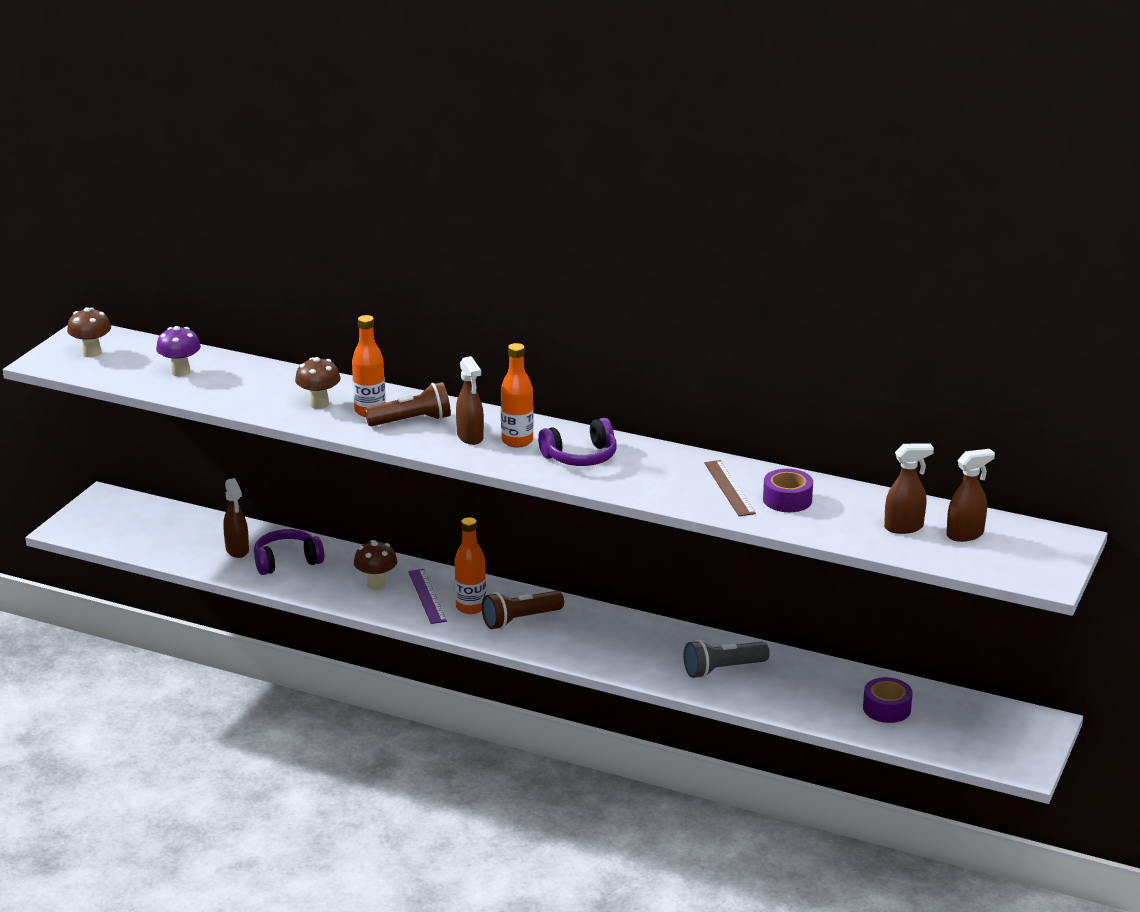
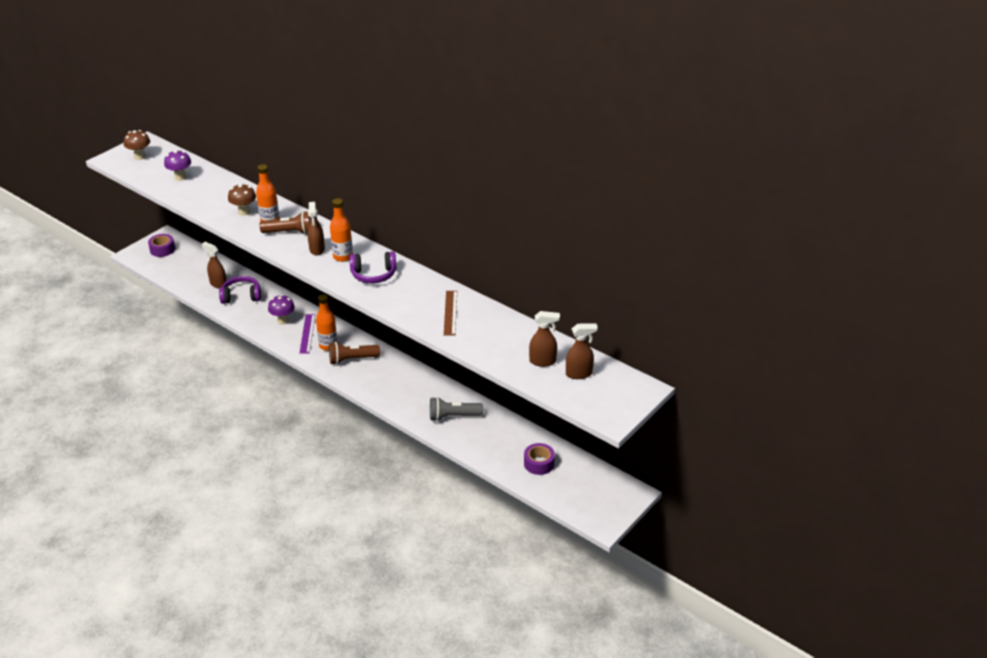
camera: 15 degrees right, 10 degrees up
(237, 550) = (218, 284): brown spray bottle -> brown spray bottle turned 135 degrees clockwise
(376, 585) = (283, 320): brown mushroom -> purple mushroom
(787, 500) = (481, 327): purple tape -> purple tape (162, 249)

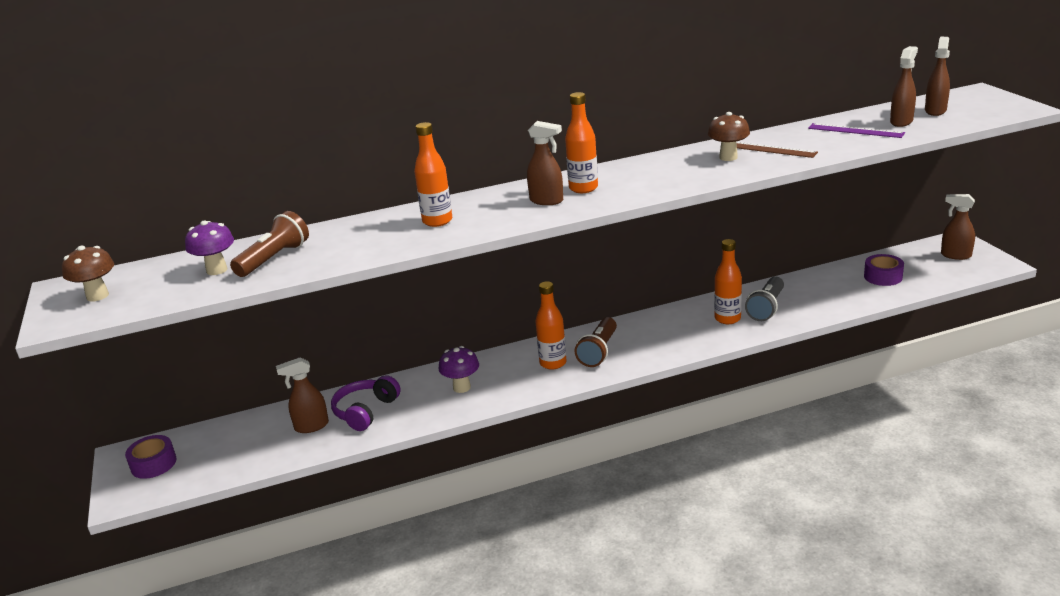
camera: 55 degrees left, 10 degrees down
(244, 212) = (387, 235): brown mushroom -> brown mushroom (728, 157)
(290, 232) = (483, 212): brown flashlight -> brown flashlight (274, 259)
(307, 333) = (510, 374): purple ruler -> purple ruler (855, 131)
(373, 274) = (645, 177): purple headphones -> none
(427, 402) = (727, 319): none -> orange bottle
(603, 496) = (955, 255): none -> brown spray bottle

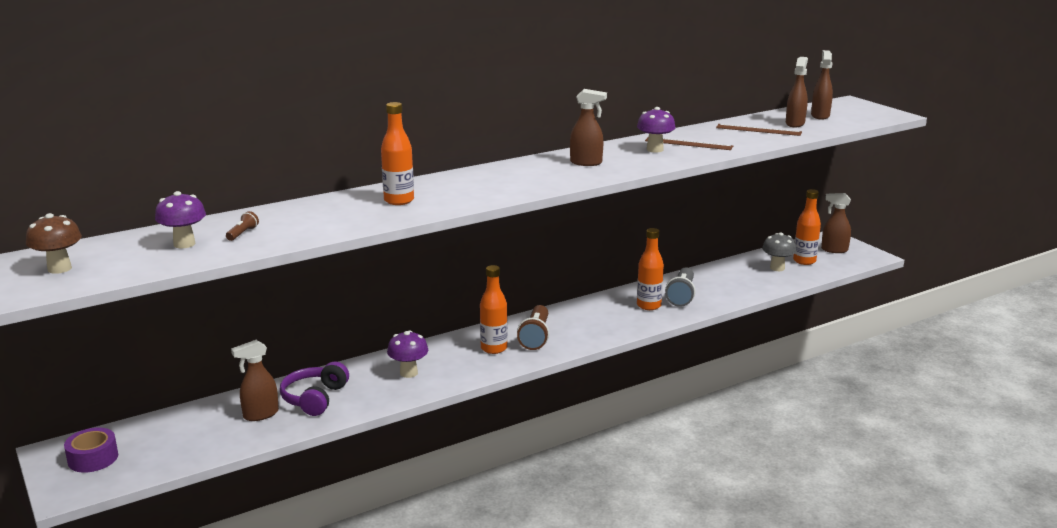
camera: 15 degrees left, 5 degrees down
(274, 259) = (242, 233): brown flashlight -> brown flashlight, size x0.47
(547, 201) = (500, 184): brown spray bottle -> brown spray bottle (586, 163)
(583, 188) = (530, 174): orange bottle -> orange bottle (804, 261)
(728, 157) = (655, 149): brown mushroom -> purple mushroom
(855, 131) = (758, 130): purple ruler -> brown ruler
(883, 277) = (777, 268): purple tape -> grey mushroom

